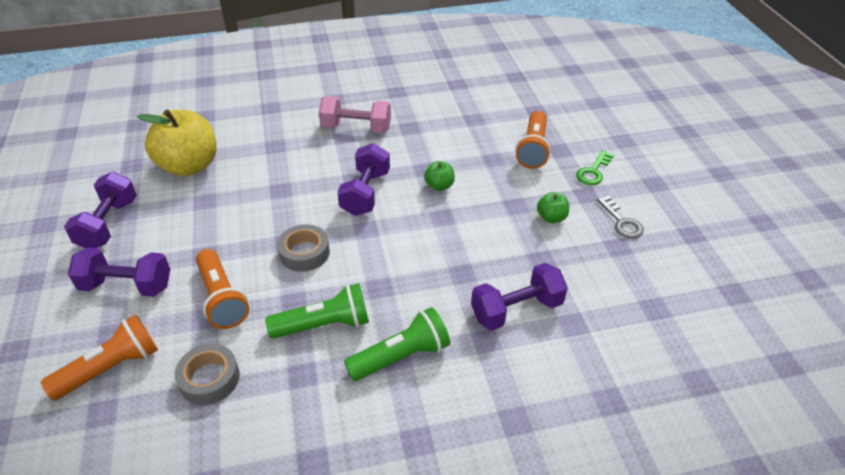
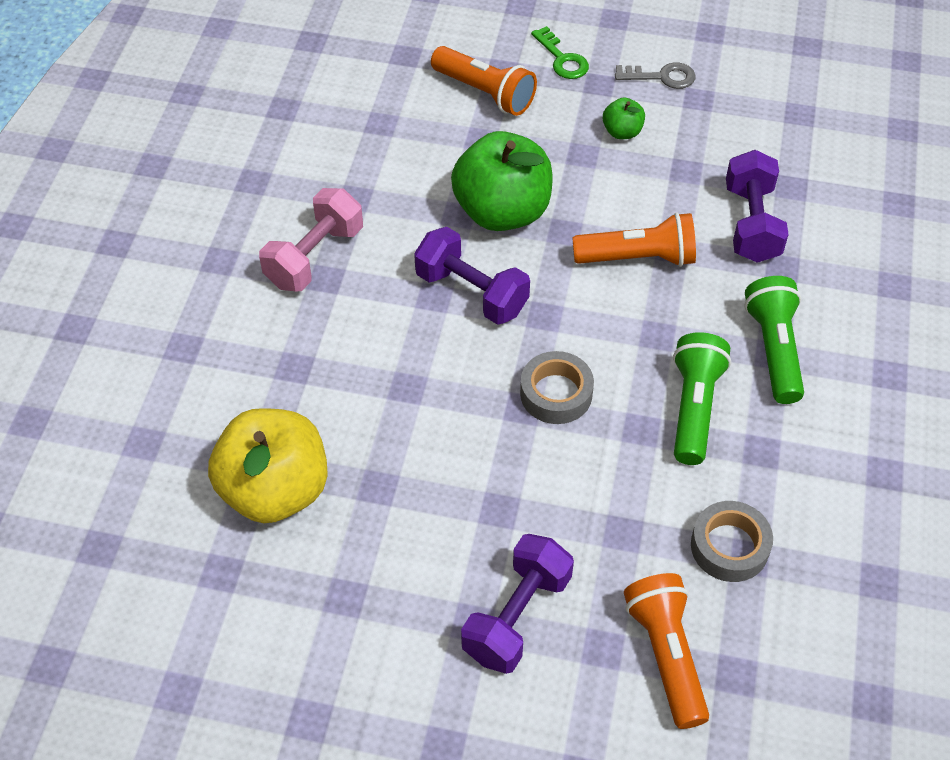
camera: 65 degrees left, 10 degrees up
(108, 224) = (362, 624): purple dumbbell -> none
(222, 298) = (597, 506): orange flashlight -> orange flashlight (638, 258)
(439, 186) = (502, 212): green apple -> green apple, size x2.26

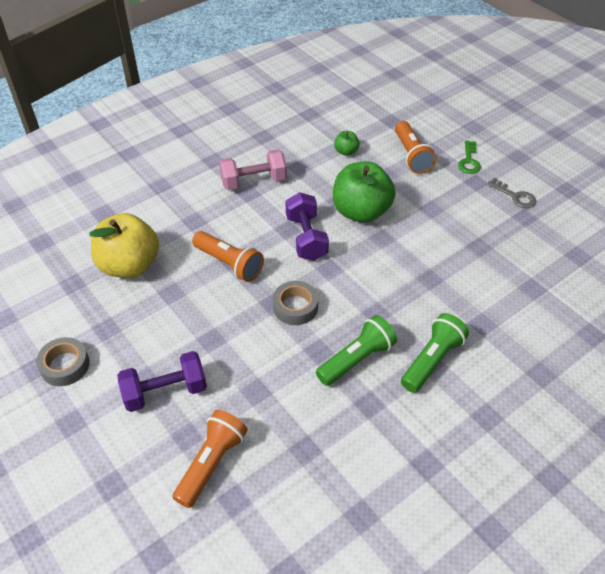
camera: 40 degrees right, 5 degrees down
(622, 132) = (464, 210): green apple -> green apple (346, 151)
(638, 258) = (406, 272): orange flashlight -> orange flashlight (229, 264)
(729, 546) = (300, 437): grey tape -> grey tape (65, 365)
(751, 224) = (488, 292): purple dumbbell -> none

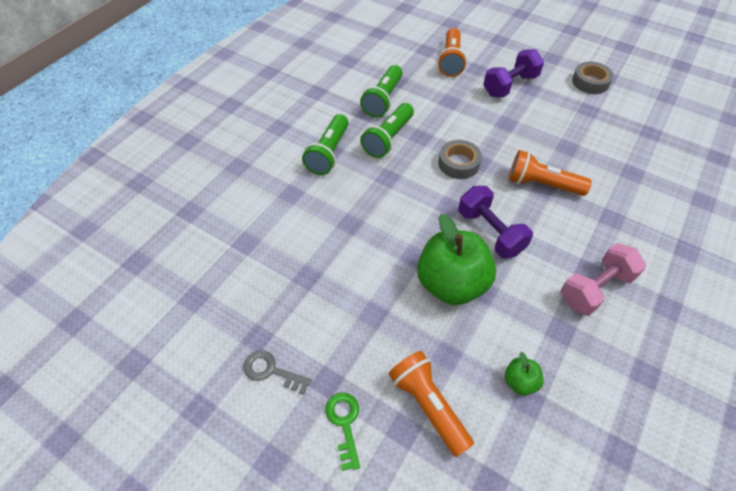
camera: 160 degrees right, 5 degrees up
(129, 265) = (623, 158): yellow apple -> none
(339, 420) = (383, 99): none -> green flashlight

